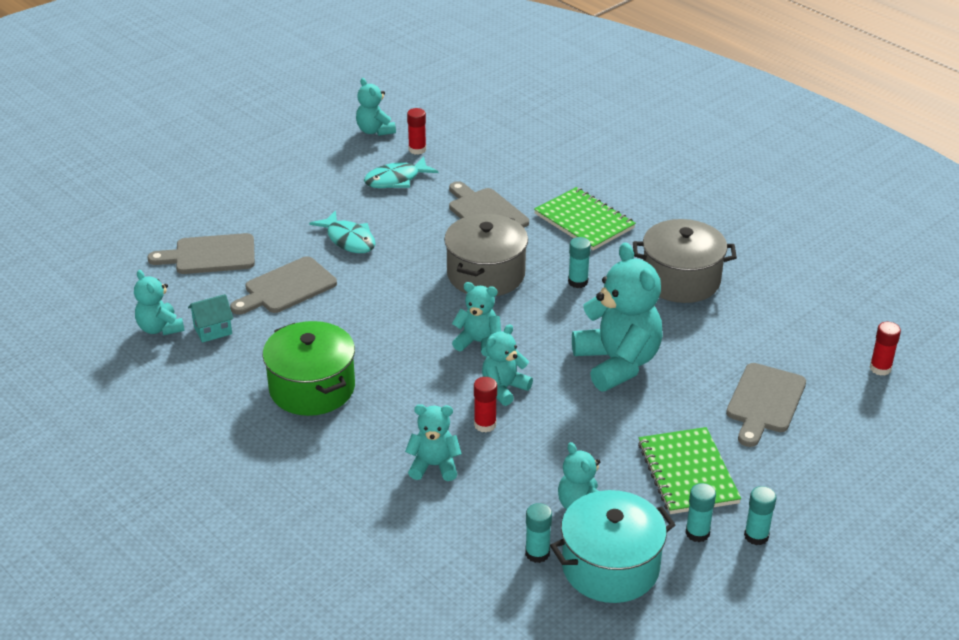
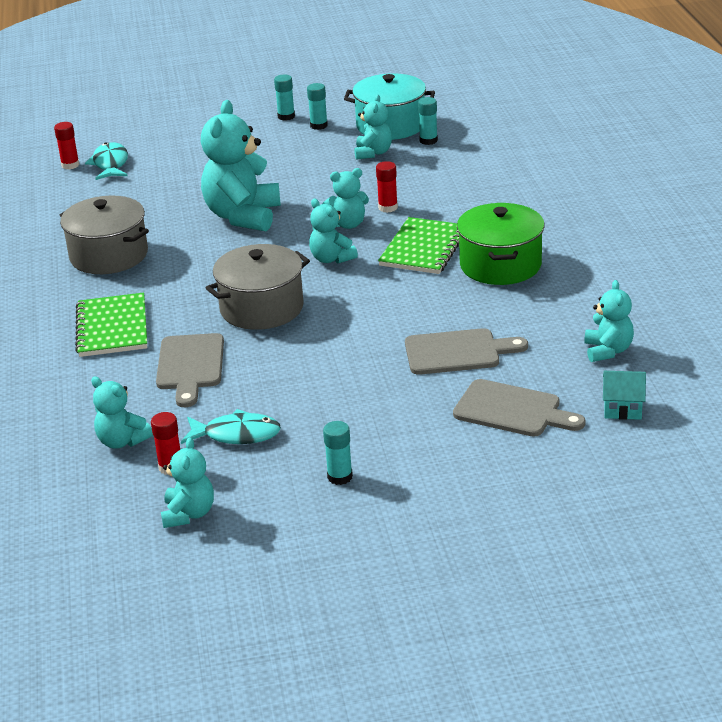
camera: 145 degrees left, 5 degrees down
(213, 330) = (557, 334): turquoise house -> turquoise house (622, 409)
(349, 239) = (354, 381): turquoise fish -> turquoise fish (110, 164)
(434, 466) = (450, 195): turquoise teddy bear -> turquoise teddy bear (122, 441)
(578, 282) = (192, 279): turquoise glue stick -> turquoise glue stick (340, 477)
(687, 473) = (284, 150): green notebook -> green notebook (423, 248)
(764, 402) = (177, 169): grey cutting board -> none

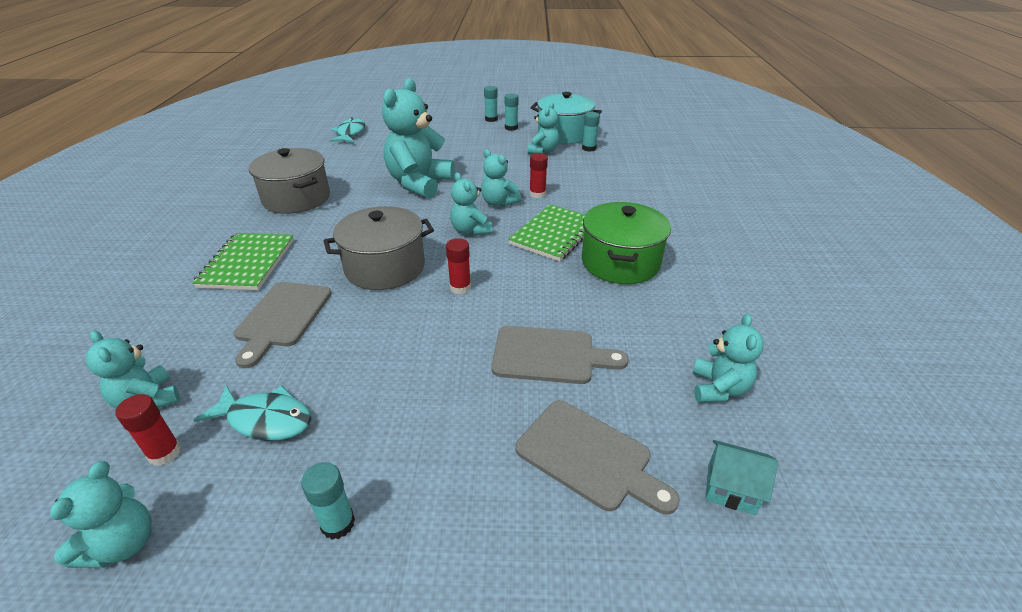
camera: 10 degrees right, 5 degrees up
(70, 165) = (323, 130): red glue stick -> red glue stick (460, 287)
(348, 224) = (498, 203): turquoise teddy bear -> turquoise teddy bear turned 45 degrees clockwise

